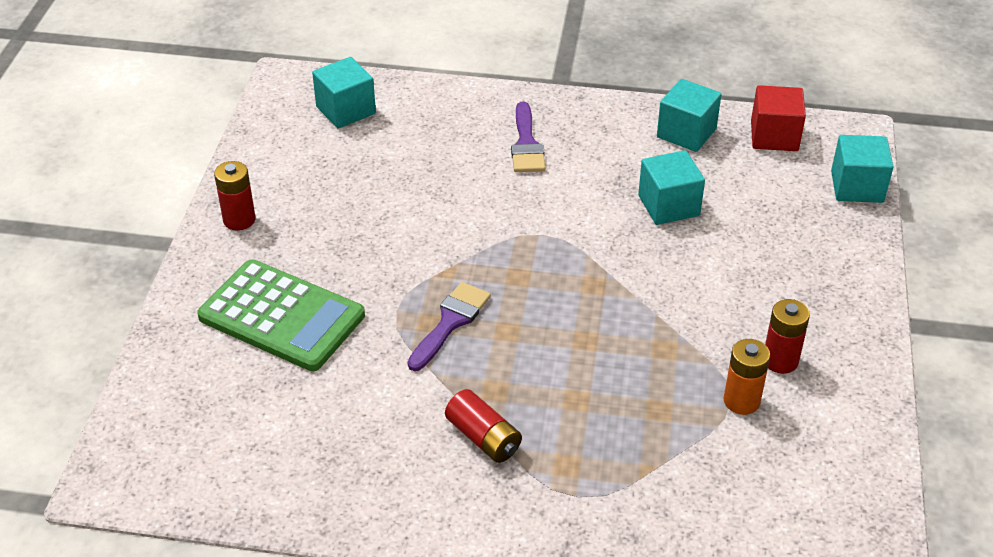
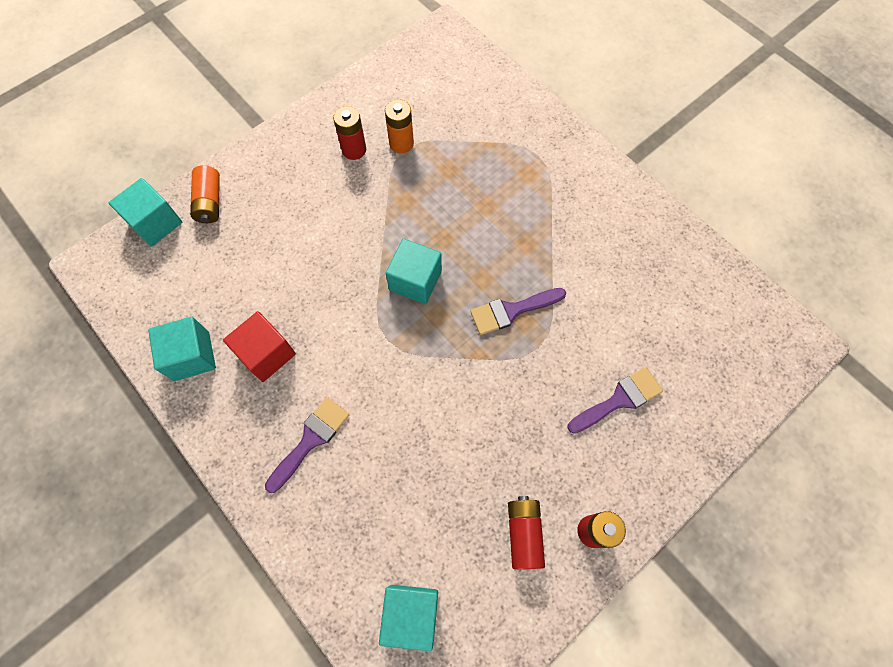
camera: 140 degrees left, 25 degrees up
(282, 316) = (619, 399): green calculator -> purple brush
(483, 438) = (558, 219): red battery -> red battery (524, 533)
(668, 205) = (283, 299): turquoise cube -> turquoise cube (415, 281)
(774, 136) = (142, 304): red cube -> red cube (266, 354)
(840, 229) = (210, 202): none -> orange battery

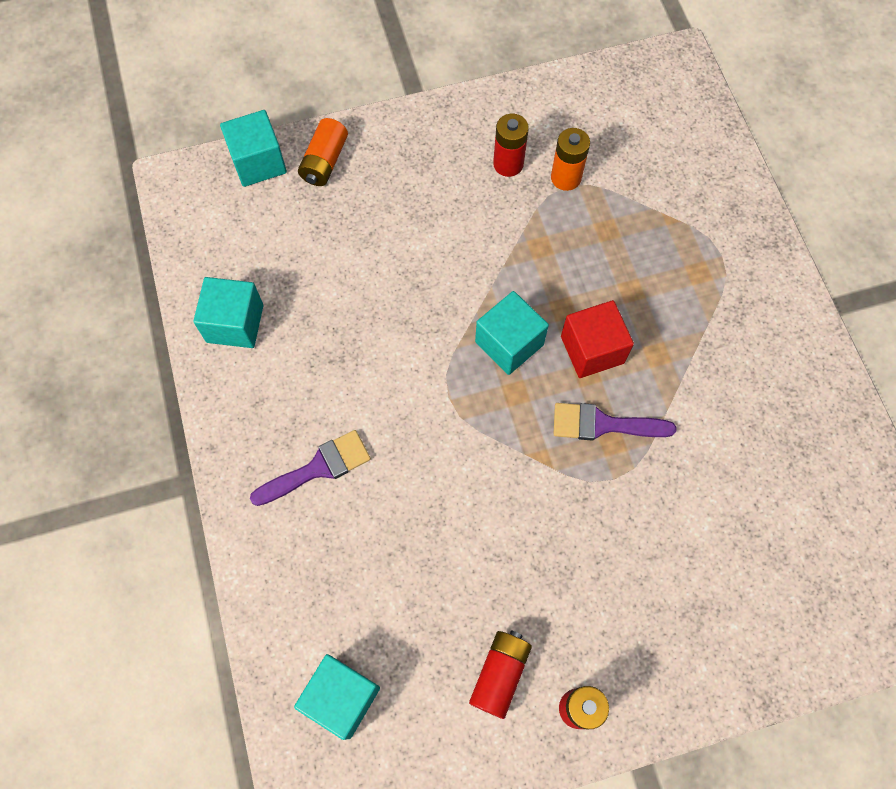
camera: 25 degrees right, 0 degrees up
(266, 354) = (312, 355): red cube -> red cube (592, 349)
(619, 399) = (679, 580): purple brush -> none

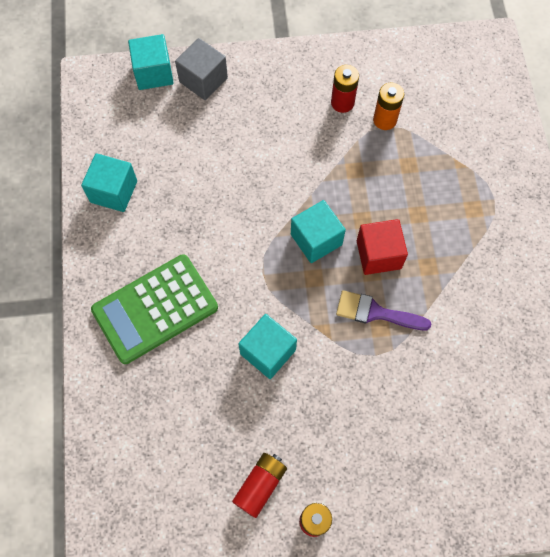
camera: 10 degrees right, 0 degrees up
(318, 468) = (155, 309): purple brush -> green calculator
(324, 161) = (203, 80): orange battery -> grey cube
(341, 698) = (140, 481): turquoise cube -> turquoise cube (268, 352)

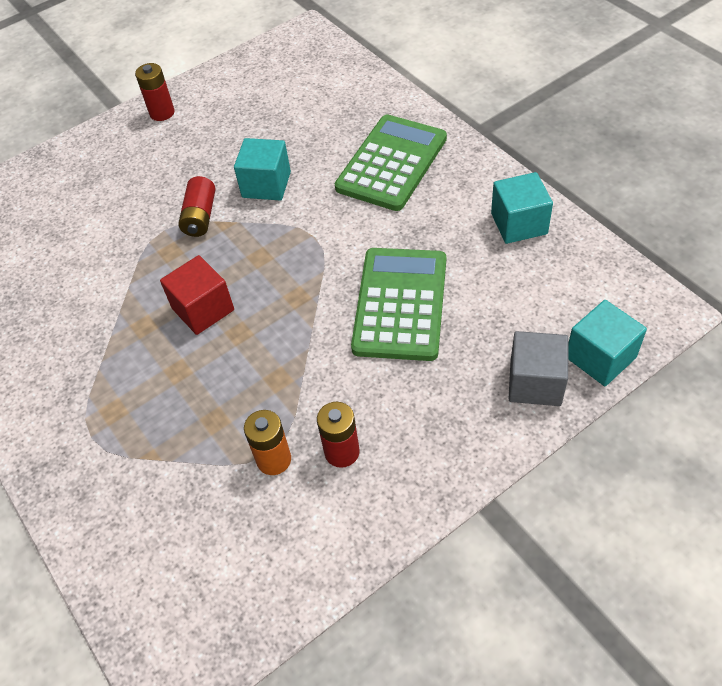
camera: 155 degrees right, 15 degrees down
(241, 177) = (400, 304): none -> green calculator
(260, 485) = (216, 111): red battery -> red battery (200, 216)
(316, 239) = (278, 289): turquoise cube -> none
(375, 312) = (180, 260): purple brush -> none

